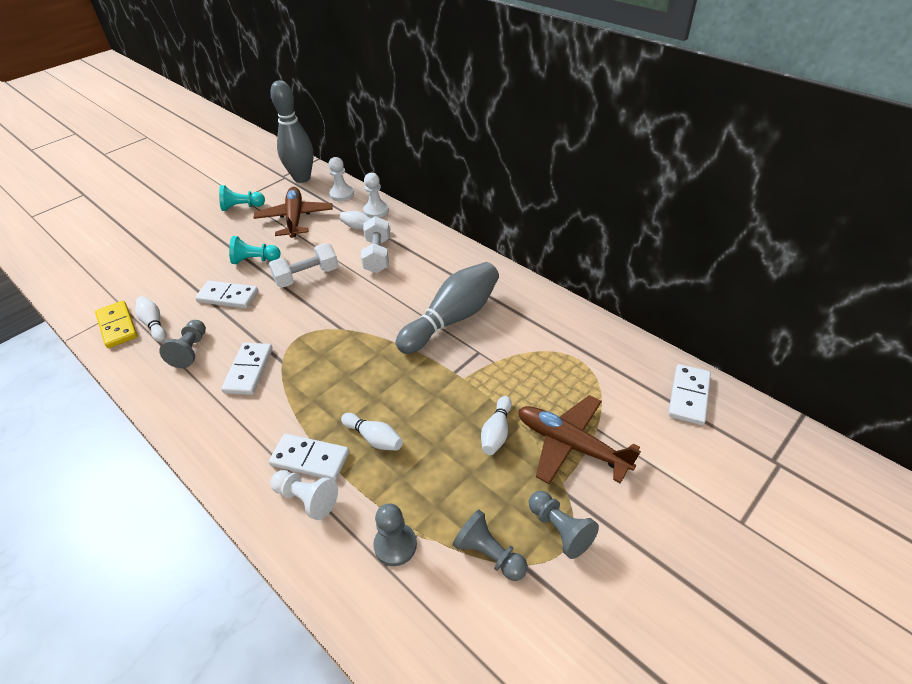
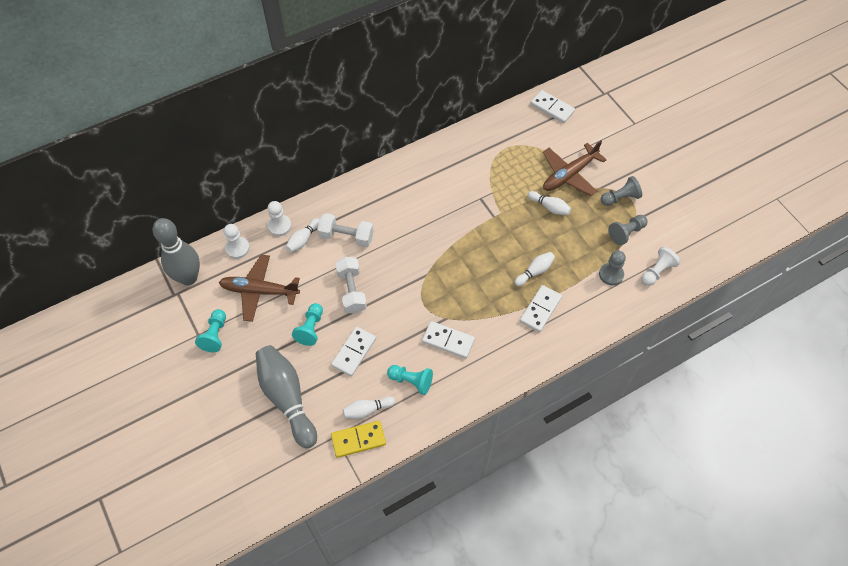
camera: 75 degrees left, 15 degrees up
(190, 350) = (411, 381): grey pawn -> turquoise pawn
(306, 499) = (569, 314): white pawn -> white pawn (657, 271)
(452, 319) = (442, 204): grey bowling pin -> grey bowling pin (287, 398)

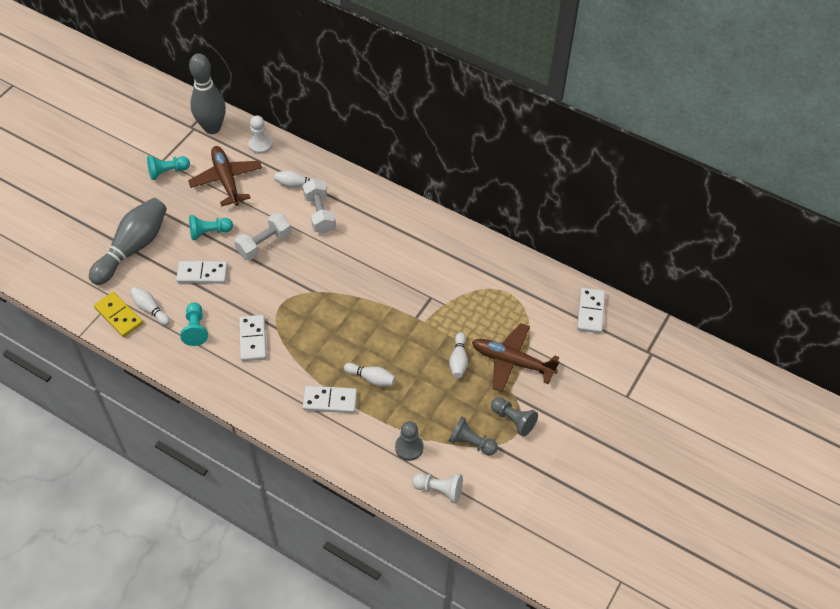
camera: 60 degrees right, 5 degrees down
(279, 226) = (301, 162): white pawn -> none

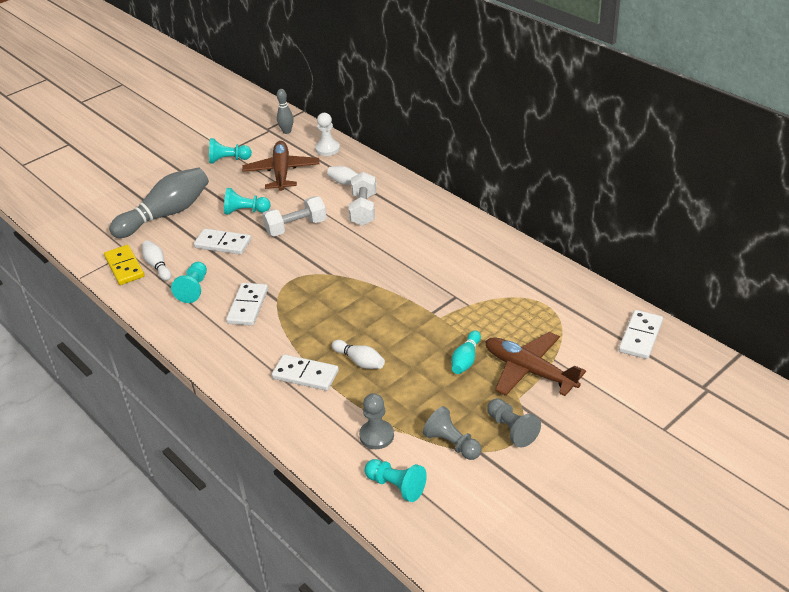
camera: 20 degrees right, 15 degrees down
(212, 128) = (287, 131): grey bowling pin -> grey bowling pin, size x0.48
(439, 490) = (396, 486): white pawn -> turquoise pawn
(458, 360) = (466, 359): white bowling pin -> turquoise bowling pin

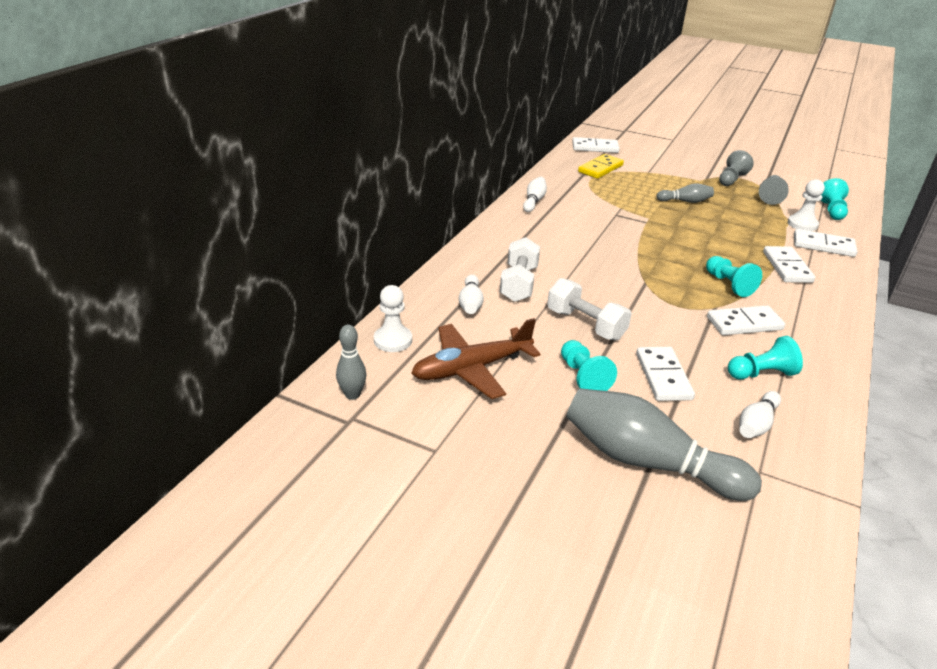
camera: 115 degrees left, 5 degrees down
(124, 267) = (791, 460): yellow domino -> yellow domino (600, 169)
(228, 160) = (462, 439): turquoise pawn -> turquoise pawn (729, 284)
(327, 427) = (823, 246): none -> white domino
(360, 361) = (740, 244): white bowling pin -> white bowling pin (534, 201)
(363, 209) = (519, 284): white dumbbell -> white dumbbell turned 60 degrees counterclockwise
(376, 436) = (802, 224): grey pawn -> white pawn
(466, 359) = (685, 201): turquoise bowling pin -> grey bowling pin
(529, 371) = (670, 178): brown plane -> none

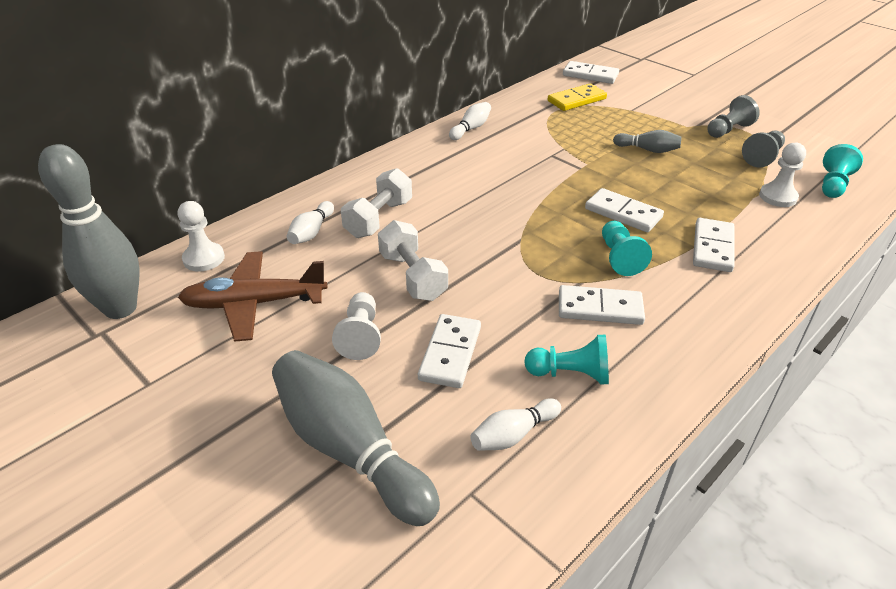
camera: 20 degrees right, 5 degrees up
(352, 395) = (120, 308): grey bowling pin -> grey bowling pin, size x2.07
(583, 377) = (360, 336): turquoise pawn -> white pawn
(823, 246) = (784, 228): white domino -> white domino (623, 213)

